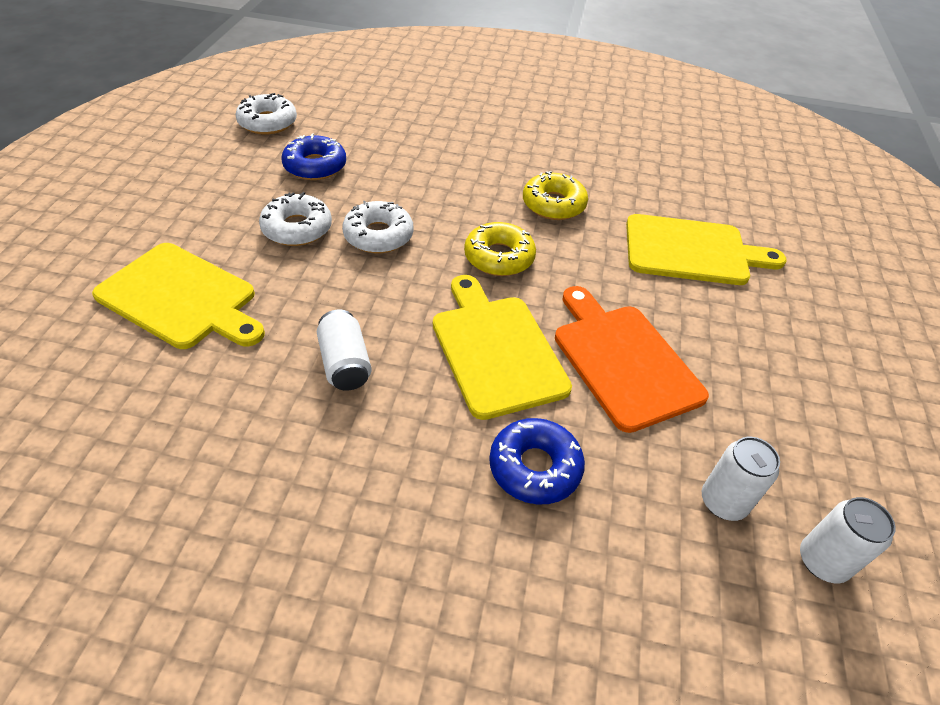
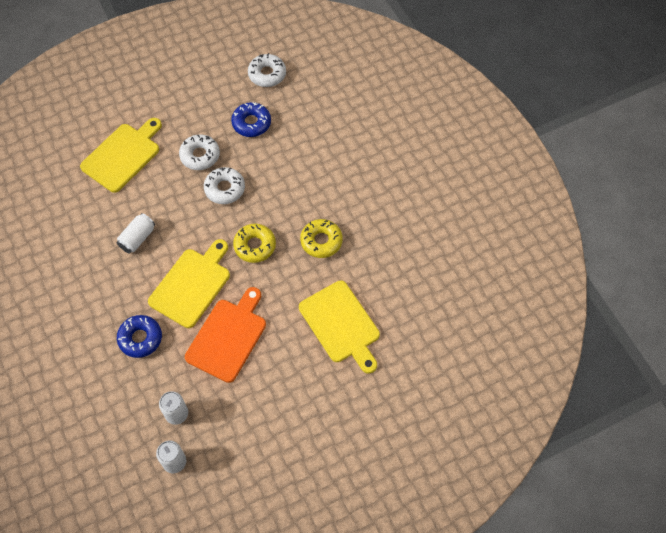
camera: 55 degrees right, 15 degrees up
(181, 297) = (123, 155): yellow cutting board -> yellow cutting board turned 135 degrees counterclockwise

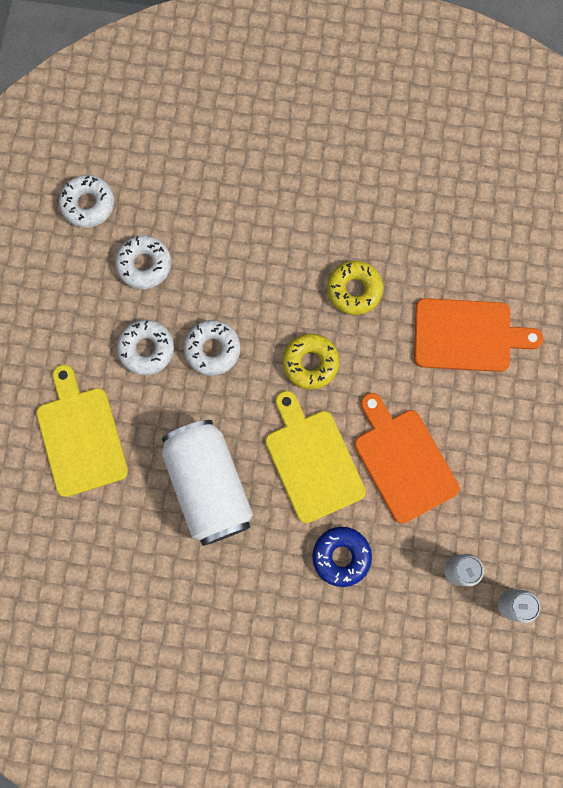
camera: 55 degrees left, 15 degrees up
(137, 238) = (209, 485): white can -> white can, size x2.10
(251, 123) = (144, 265): blue donut -> white donut
(341, 324) = (467, 335): yellow cutting board -> orange cutting board

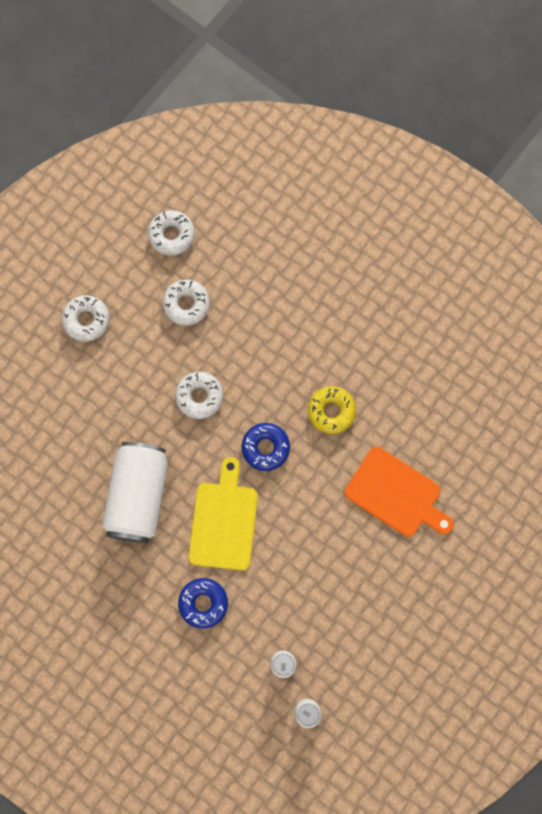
camera: 30 degrees right, 0 degrees up
(80, 436) = (67, 406): yellow cutting board -> none
(146, 349) = (151, 369): white donut -> white donut (86, 320)
(310, 363) = (265, 448): yellow donut -> blue donut
(403, 461) = (290, 560): orange cutting board -> none

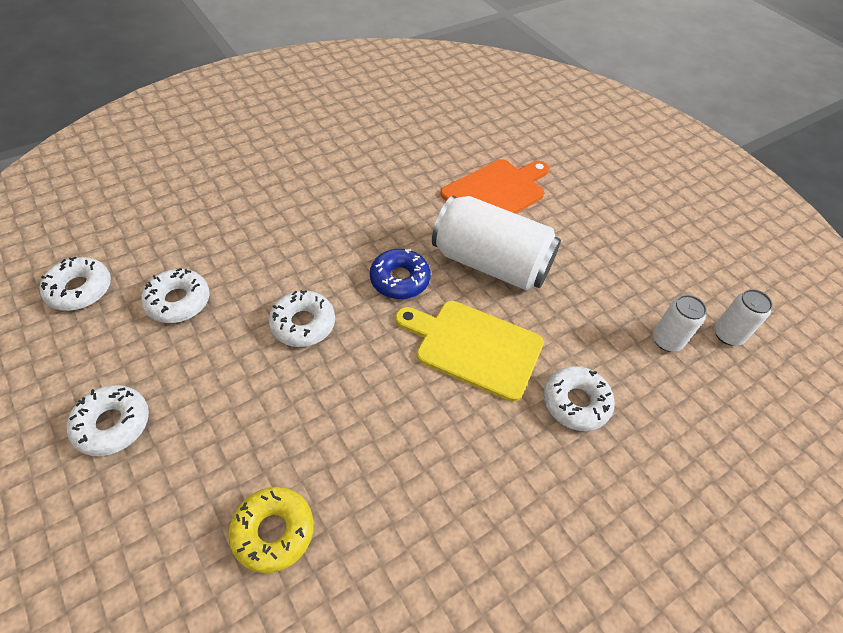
camera: 75 degrees left, 25 degrees down
(138, 495) = (402, 436): white can -> white can (491, 263)
(203, 603) = (576, 402): blue donut -> white donut
(331, 411) = (385, 213): yellow donut -> yellow donut (273, 532)

